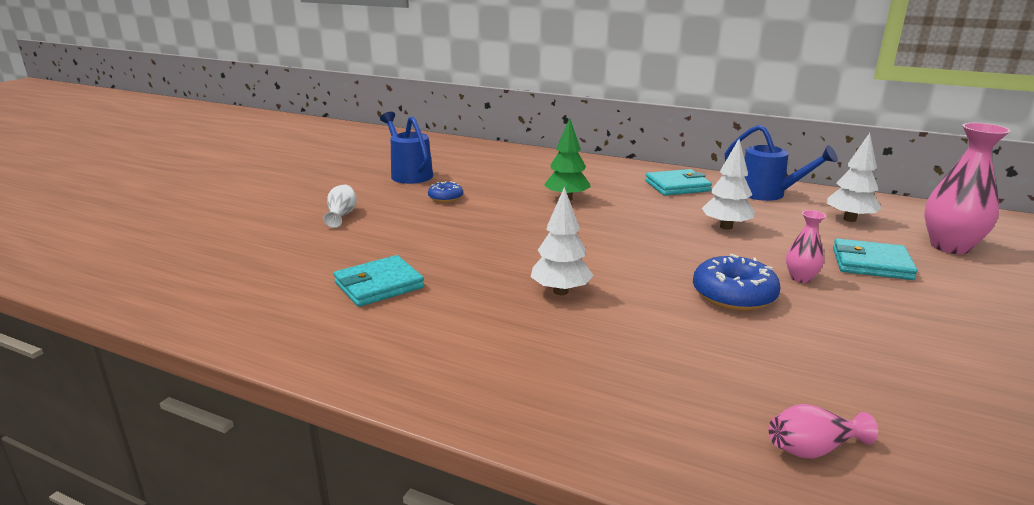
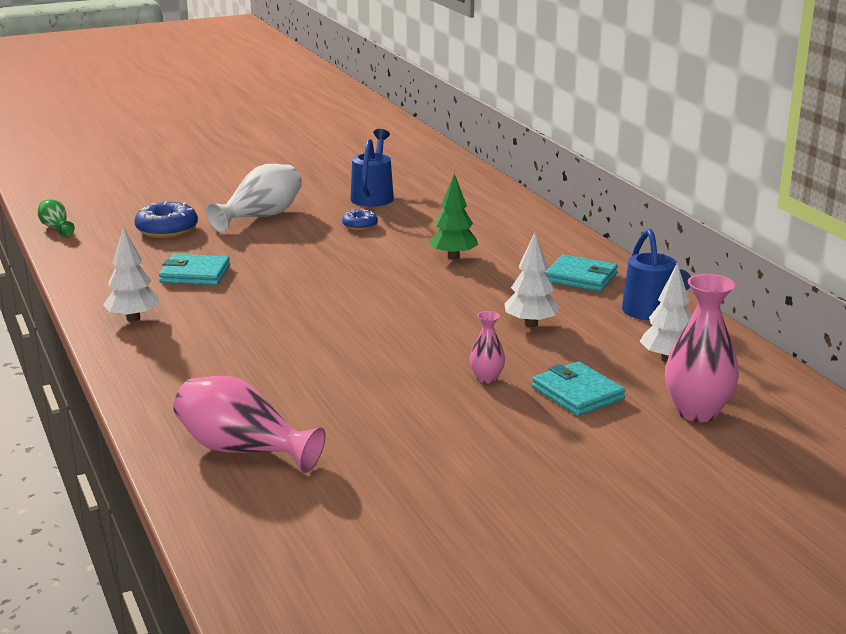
camera: 40 degrees right, 0 degrees up
(114, 293) = (56, 228): none -> green vase
(341, 215) = (260, 217): white vase -> white vase, size x1.93
(561, 291) = (294, 320): white tree -> white tree (133, 318)
(733, 295) = (404, 368): blue donut -> blue donut (167, 230)
(813, 449) = (242, 450): pink vase -> pink vase, size x1.93

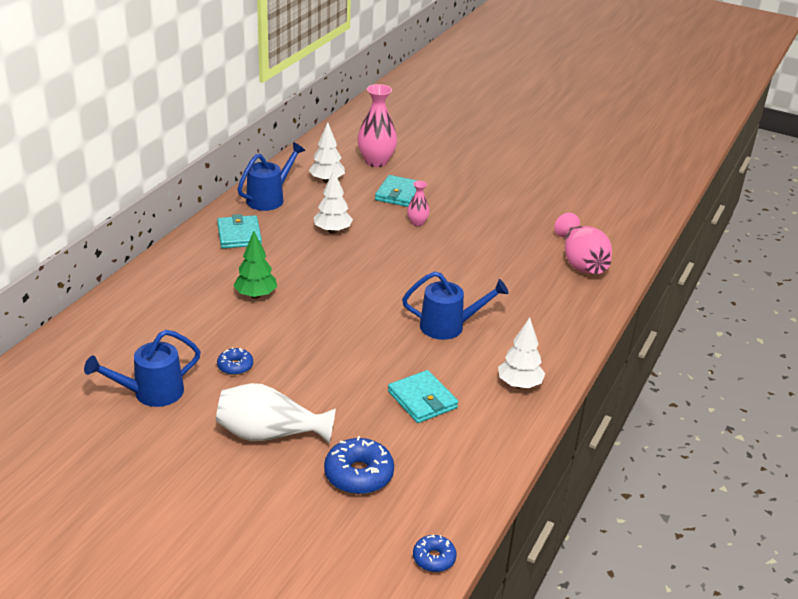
camera: 130 degrees left, 10 degrees up
(56, 228) = (434, 558): green vase -> blue donut
(265, 320) = (449, 326): none -> blue watering can

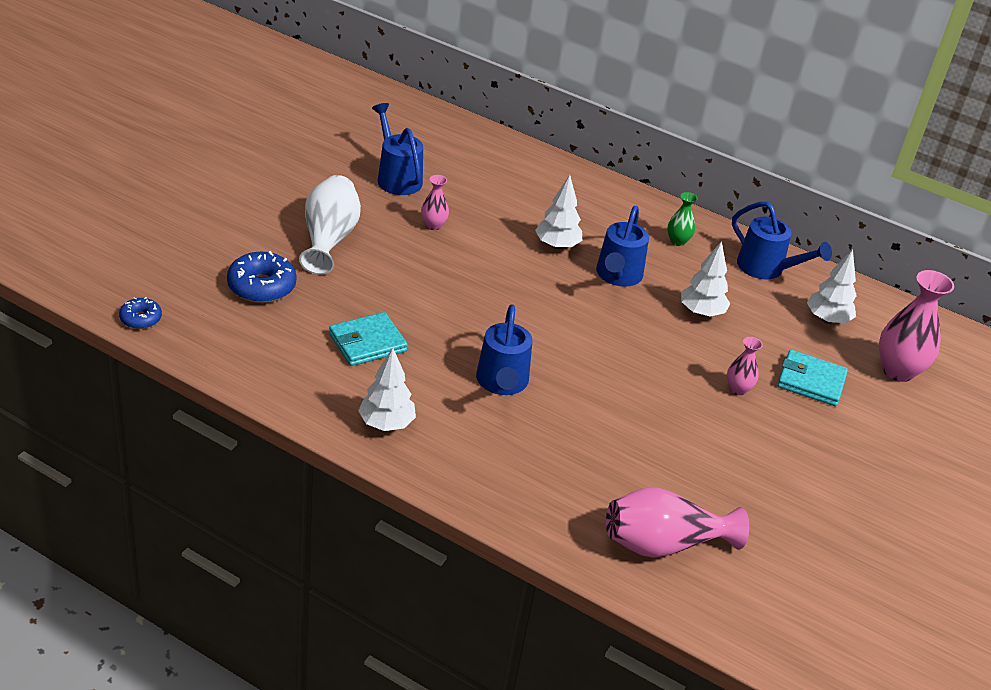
camera: 90 degrees right, 5 degrees up
(235, 366) = (433, 225): blue donut -> pink vase
(239, 235) = (677, 241): turquoise wallet -> green vase
(255, 295) = (557, 245): green tree -> white tree
(294, 266) = (617, 276): none -> blue watering can

